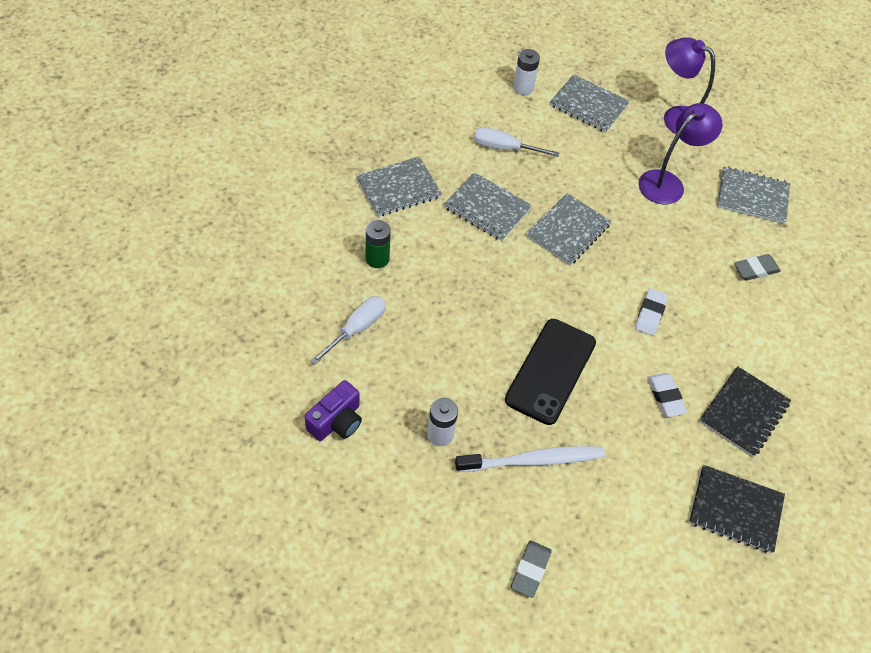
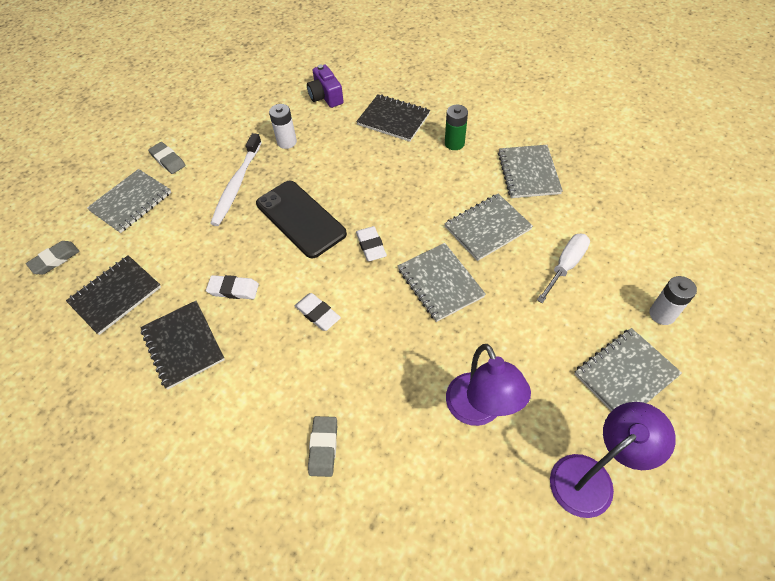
camera: 120 degrees right, 0 degrees up
(356, 329) = (393, 119): white screwdriver -> black notebook
(554, 295) = (371, 246): none -> white eraser
(735, 612) = (55, 260): none -> grey eraser
(752, 197) = (428, 507): grey notebook -> grey notebook (131, 202)

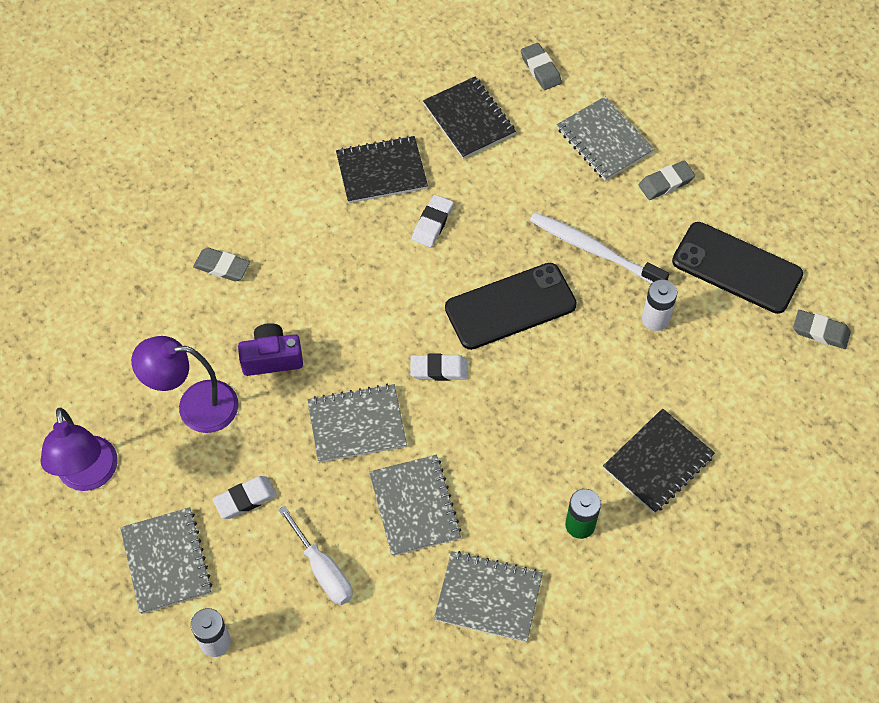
camera: 105 degrees right, 5 degrees up
(234, 113) = (737, 268): none -> black phone
(273, 72) = (820, 332): none -> grey eraser
(318, 314) = (368, 294): white eraser -> white eraser (245, 499)
(326, 96) = (739, 388): purple camera -> purple camera (272, 358)

